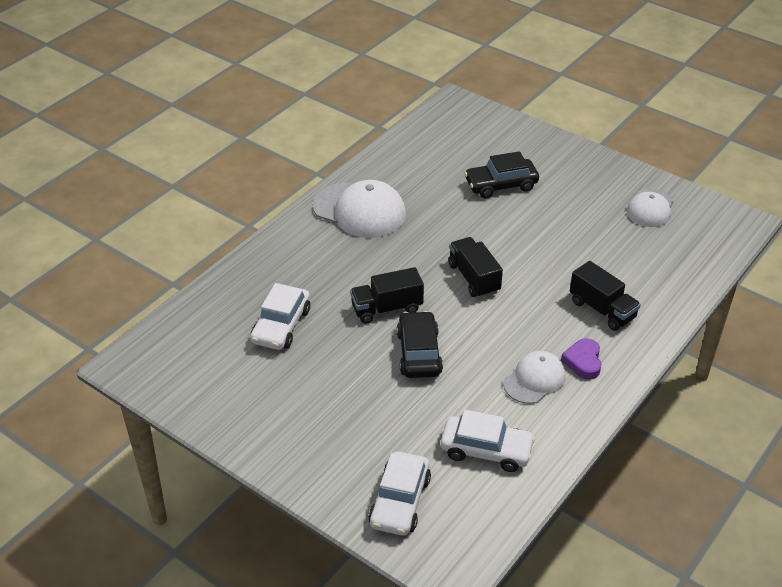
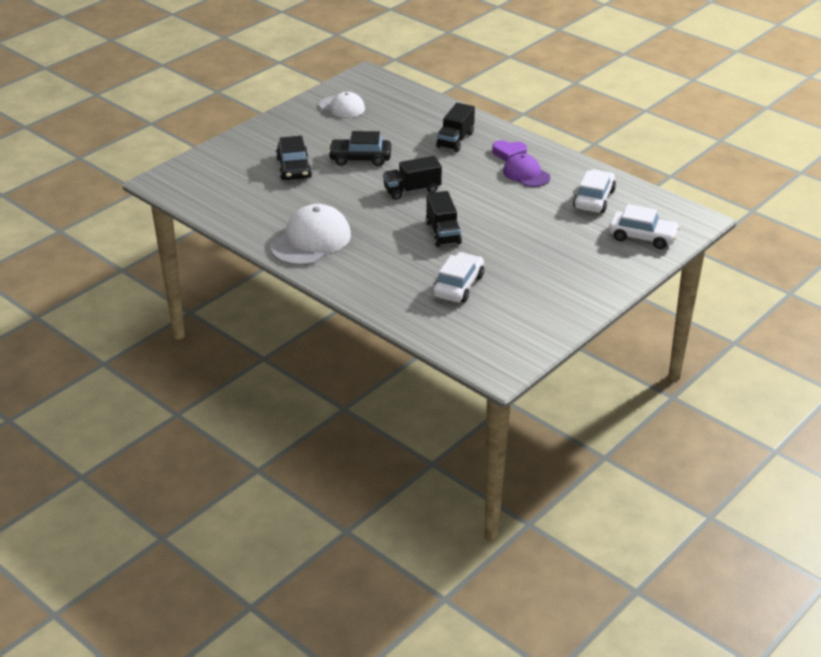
camera: 85 degrees left, 5 degrees down
(281, 326) = (458, 286): white car -> white car turned 90 degrees counterclockwise
(419, 353) = (495, 220): black car -> black car (360, 158)
(534, 380) = (526, 174): white cap -> purple cap
(602, 309) = (455, 140): black truck -> black truck turned 150 degrees clockwise

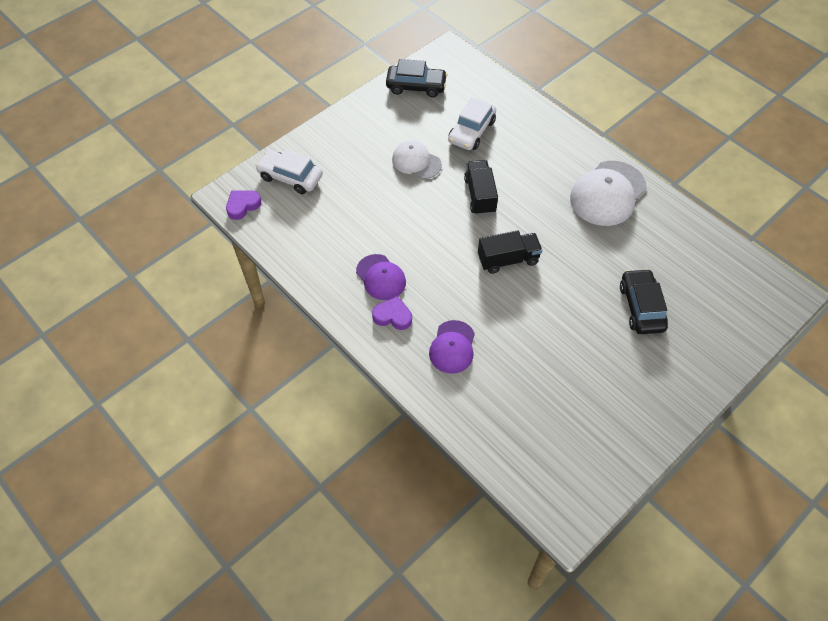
camera: 175 degrees left, 20 degrees up
(342, 107) = (596, 433): white cap -> white cap (416, 162)
(360, 158) = (566, 319): black car -> black car (416, 86)
(455, 140) = (452, 347): black truck -> purple cap
(594, 199) = (319, 232): white car -> none
(678, 213) = (242, 205): none -> purple heart

